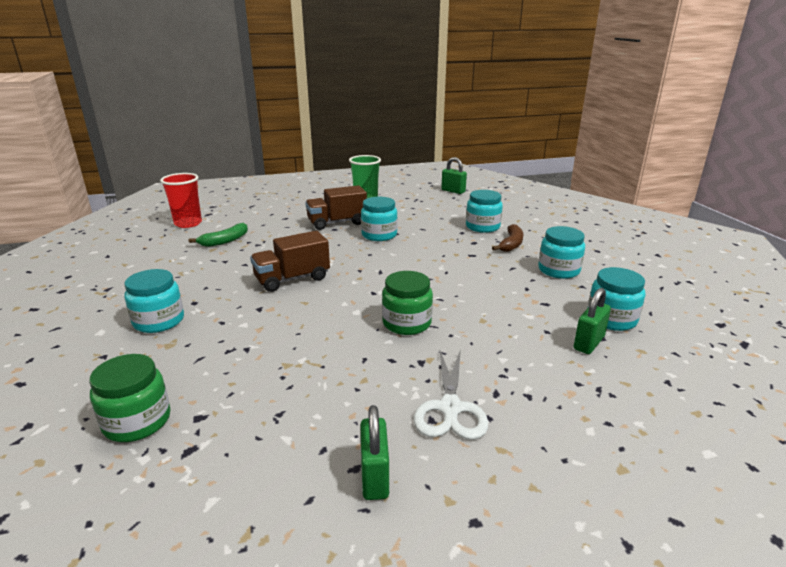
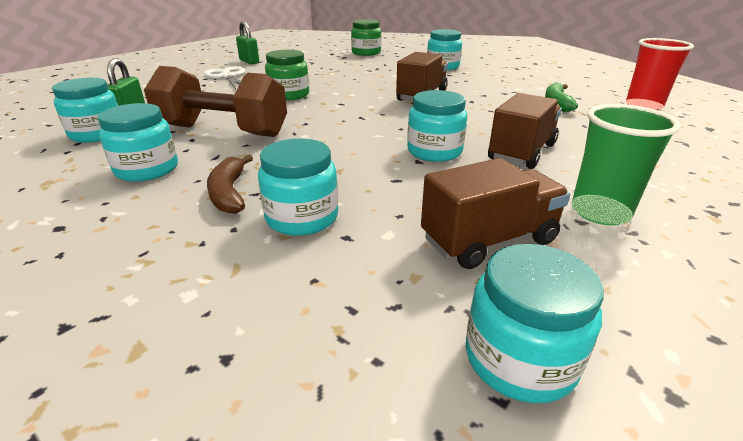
camera: 145 degrees right, 5 degrees up
(421, 205) = (489, 240): none -> brown truck
(453, 191) = (519, 358): green padlock -> turquoise jar
(499, 289) = (223, 131): none -> brown dumbbell

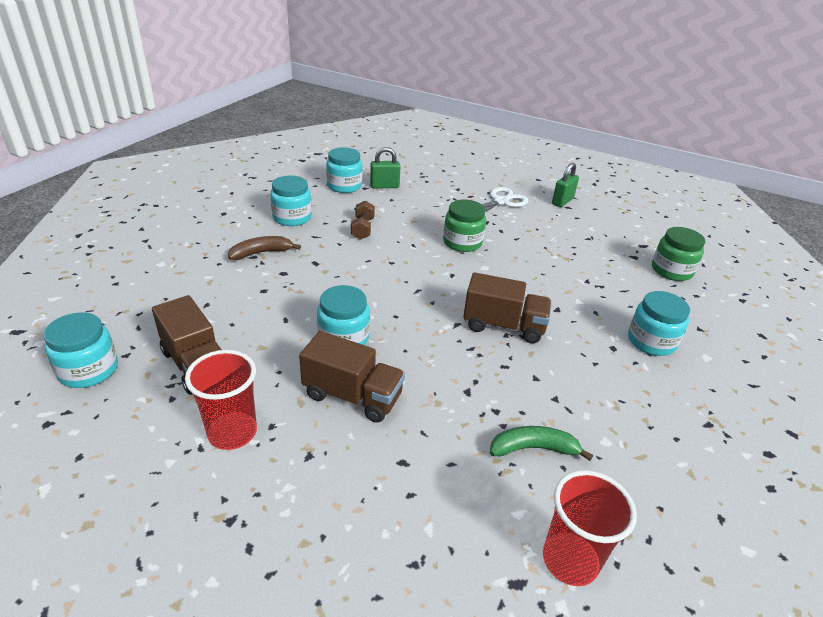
camera: 75 degrees right, 5 degrees up
(223, 131) = (362, 229): brown dumbbell -> brown dumbbell, size x0.46
(302, 217) = (230, 285): turquoise jar -> none
(600, 212) = (232, 432): green cup -> red cup

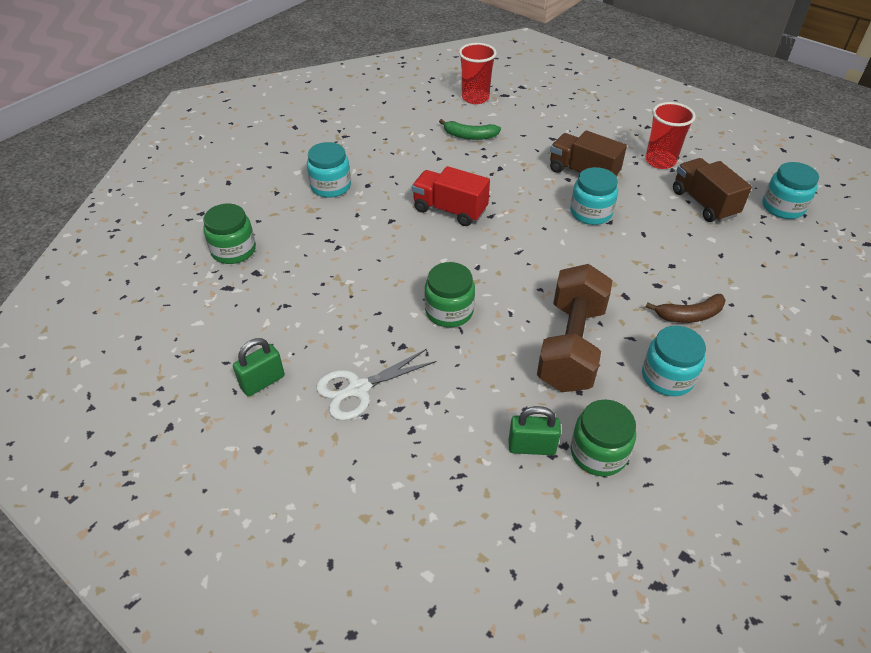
camera: 165 degrees left, 10 degrees up
(344, 186) = (598, 453): turquoise jar -> green jar
(362, 229) = (571, 346): brown dumbbell -> brown dumbbell, size x2.19
(503, 326) = (450, 210): brown truck -> red truck

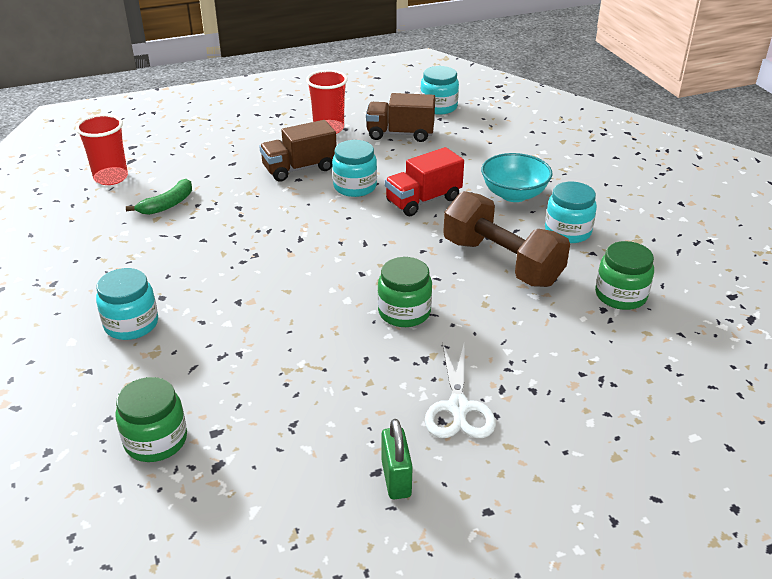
camera: 60 degrees left, 10 degrees down
(450, 210) = (265, 259): red truck -> red truck (423, 200)
(531, 447) = (595, 327): green padlock -> none
(689, 315) = (514, 194): brown banana -> turquoise bowl

